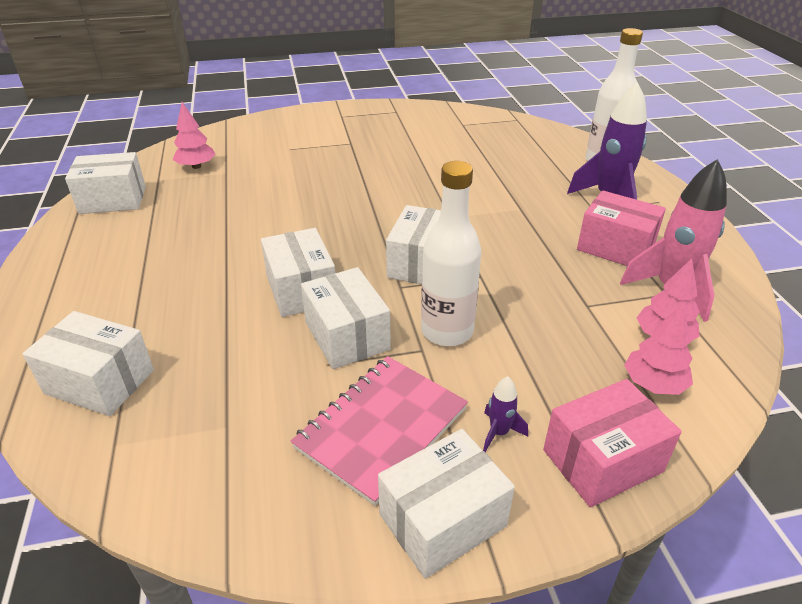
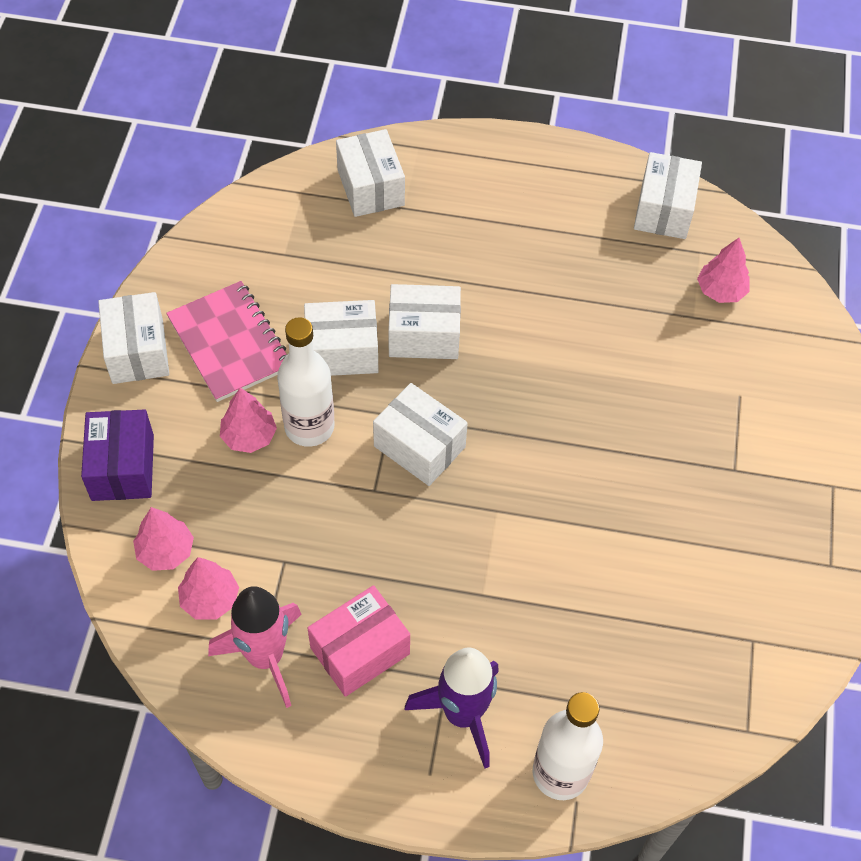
camera: 110 degrees right, 20 degrees up
(99, 382) = (370, 187): white box -> white box turned 60 degrees counterclockwise
(487, 369) = (249, 436): none -> pink tree
(499, 433) = (184, 414): purple rocket -> none
(602, 460) = (123, 467): pink box -> purple box

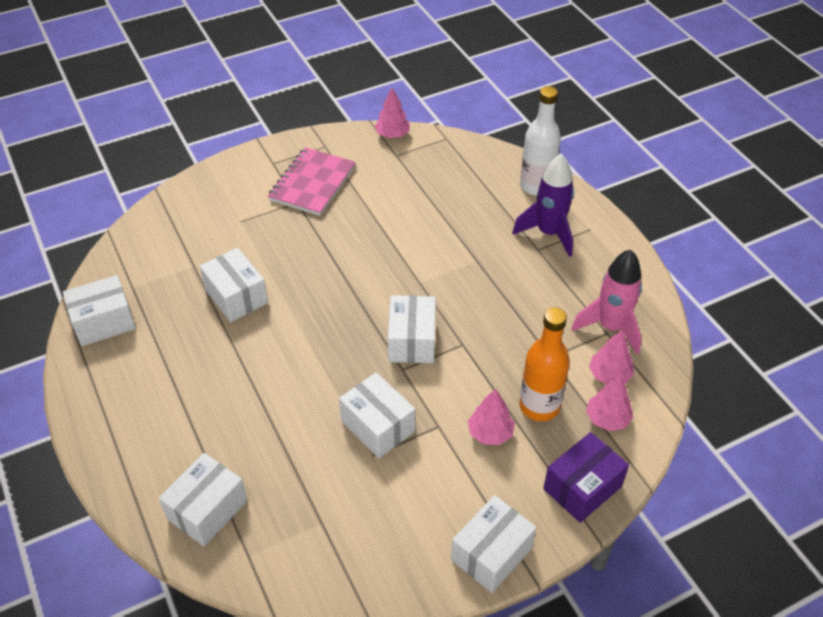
camera: 125 degrees left, 10 degrees down
(230, 343) = (431, 498): pink notebook -> pink notebook (312, 183)
(237, 501) = (539, 406): none -> orange bottle
(309, 427) = (452, 405): white bottle -> none
(360, 651) = (562, 291): pink box -> none
(424, 335) = (324, 389): white box -> white box (236, 296)
(720, 291) = (160, 263): pink tree -> pink tree (392, 135)

